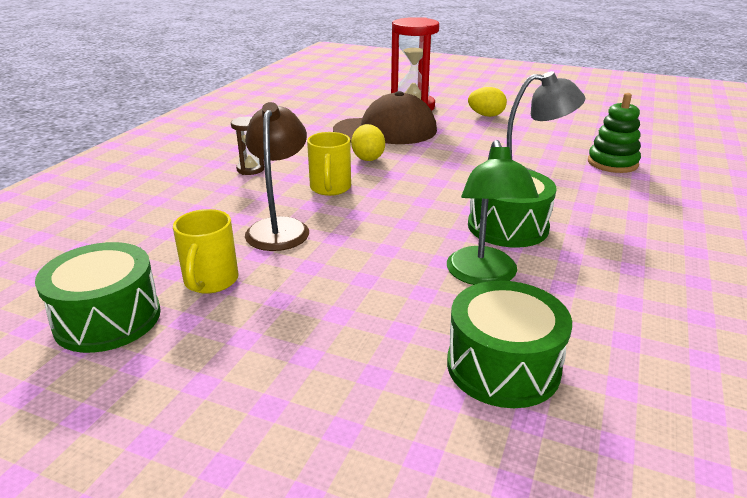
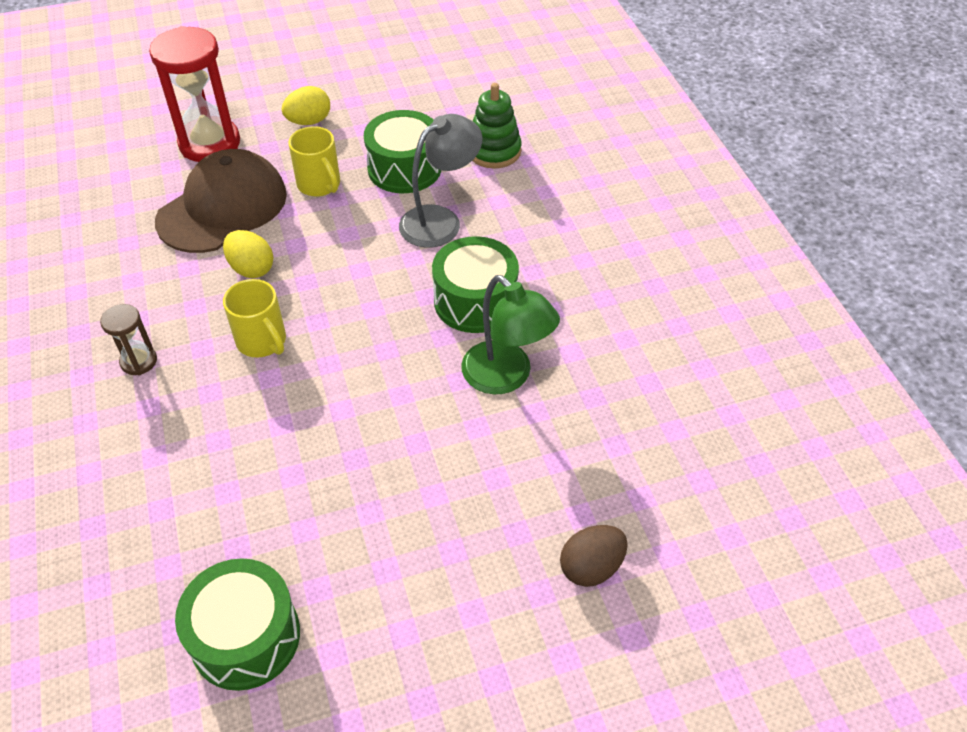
camera: 40 degrees left, 20 degrees up
(210, 281) = (286, 535): yellow mug -> yellow mug (319, 185)
(280, 227) = (273, 428): brown lamp -> none
(414, 443) = (591, 567): none -> brown egg
(503, 366) = (592, 463): green drum -> green drum (404, 168)

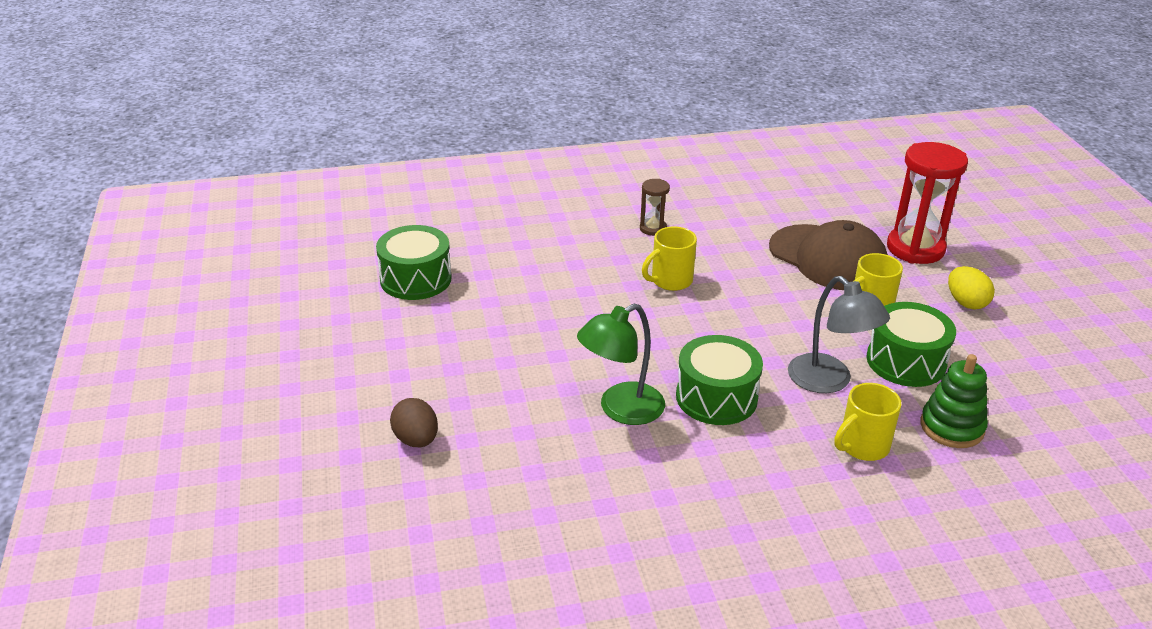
camera: 95 degrees right, 15 degrees down
(251, 268) = (753, 274): yellow egg -> none
(529, 205) = (862, 446): none -> yellow mug

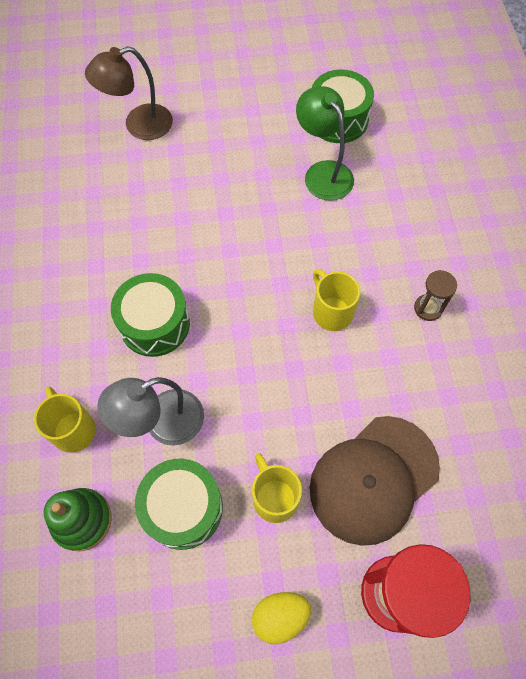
camera: 95 degrees right, 30 degrees up
(416, 440) = (139, 125): brown egg -> brown lamp
(621, 409) = (150, 252): green lamp -> green lamp (323, 172)

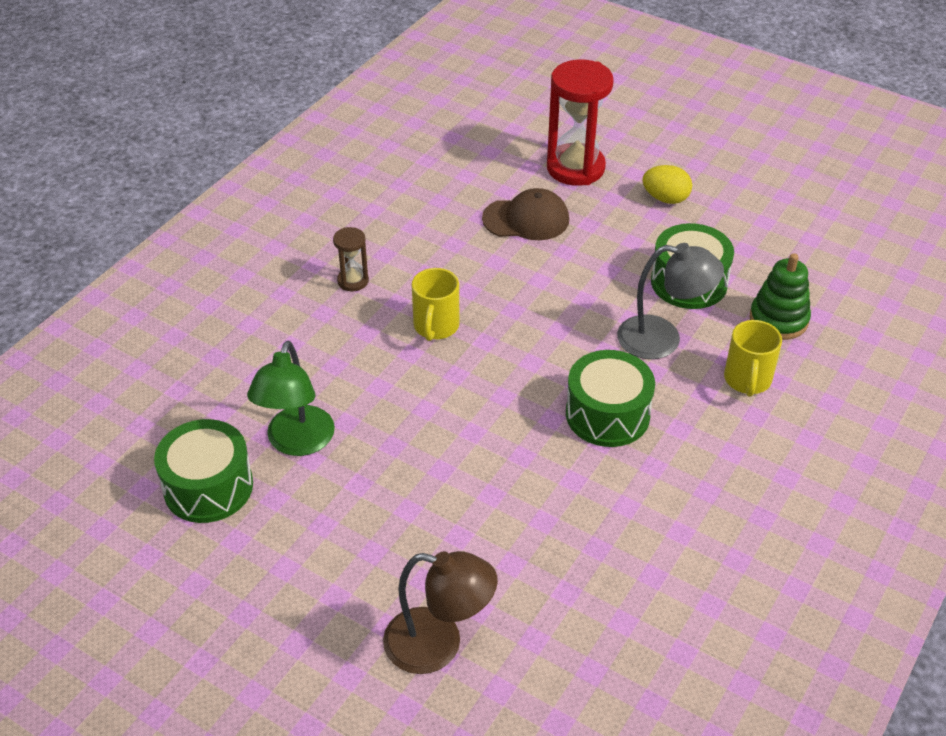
camera: 140 degrees left, 20 degrees down
(274, 497) = (611, 250): yellow mug -> none
(373, 479) = (526, 219): brown cap -> brown cap, size x0.67

